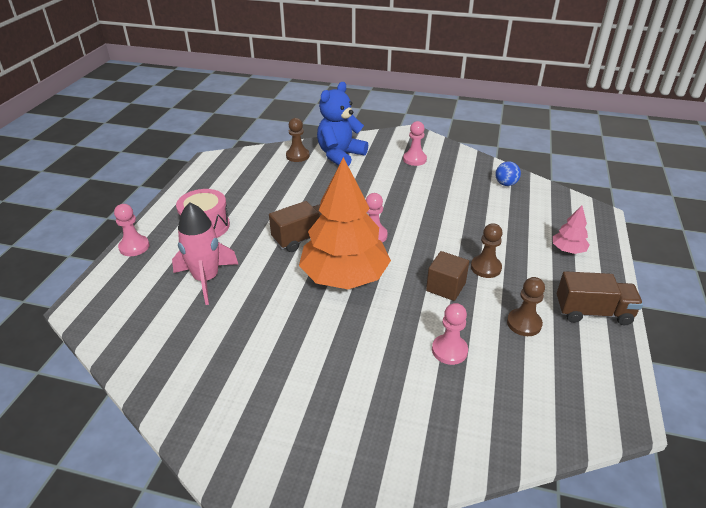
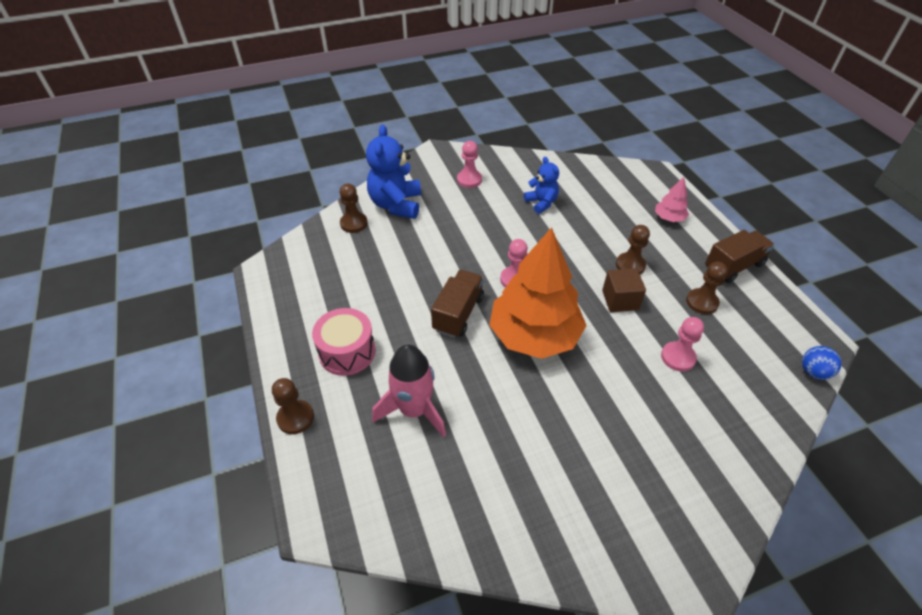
camera: 35 degrees left, 10 degrees up
(134, 247) = (295, 418): pink pawn -> brown pawn
(457, 195) = (541, 203): none -> blue teddy bear
(505, 184) = (567, 173): blue ball -> blue ball (813, 372)

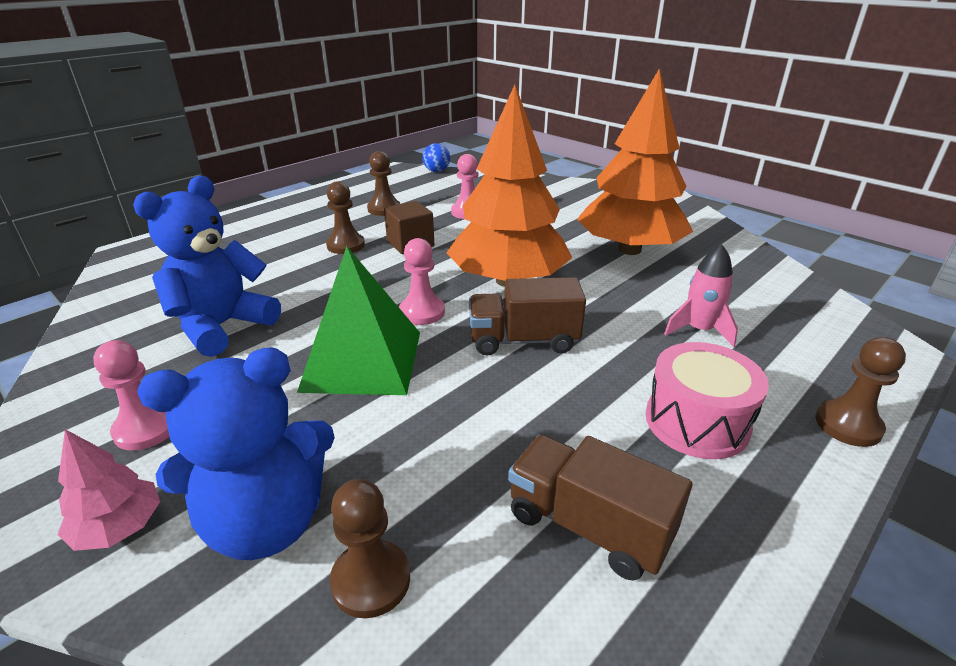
camera: 115 degrees left, 15 degrees down
(414, 410) = (699, 330): pink rocket -> pink rocket, size x0.66
(479, 245) = (362, 360): none -> green pyramid
(541, 203) = (222, 326): blue teddy bear -> blue teddy bear, size x1.68
(550, 443) = (629, 250): none -> orange tree
(669, 218) = (240, 234): pink tree -> pink tree (119, 528)
(733, 266) = (319, 200): brown truck -> brown truck (588, 525)

